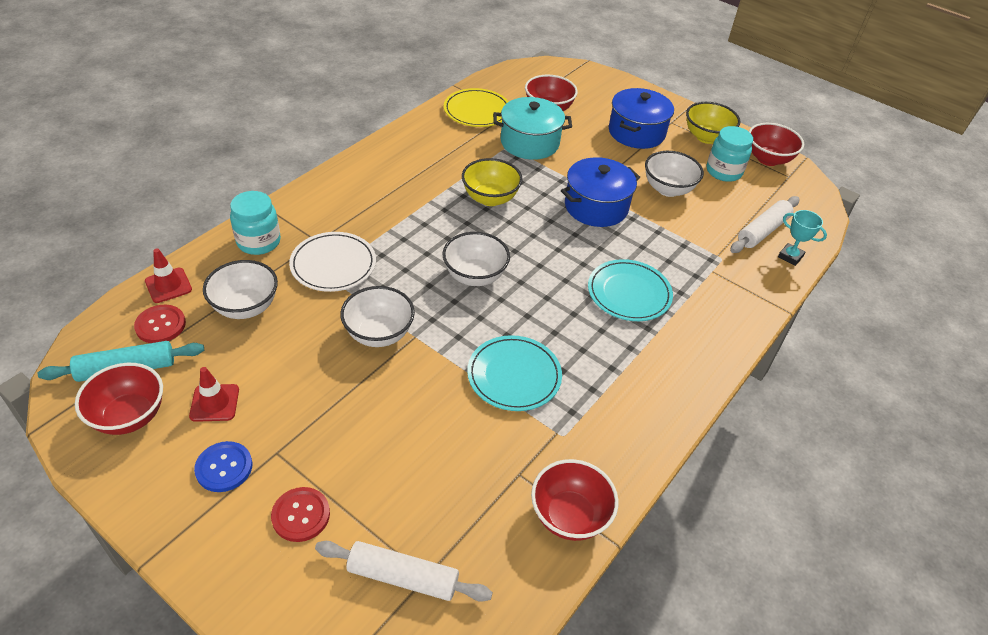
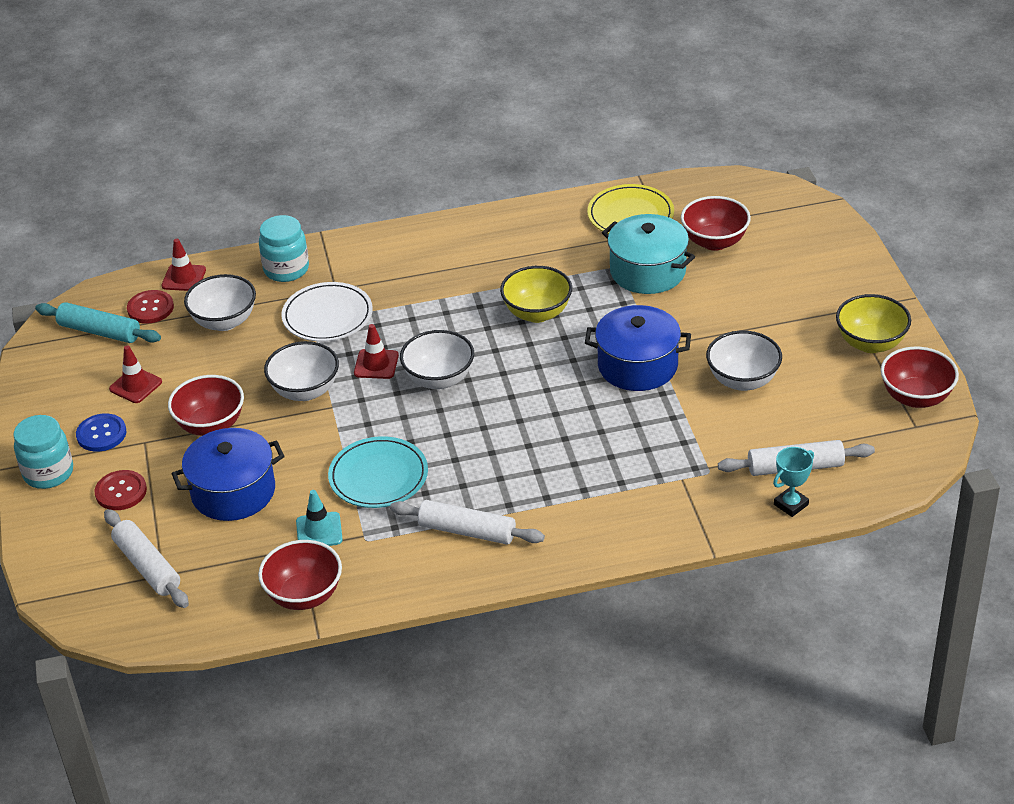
camera: 45 degrees right, 5 degrees down
(129, 416) = (73, 367): red bowl -> red bowl (211, 425)
(414, 286) = (376, 364): none -> red traffic cone
(518, 449) = (319, 531): none -> turquoise traffic cone
(627, 385) = (467, 531): none -> white rolling pin
(629, 293) = (567, 459): turquoise plate -> none
(636, 132) = (788, 305): blue pot -> blue pot (233, 492)
(723, 171) = (837, 389): turquoise jar -> turquoise jar (48, 473)
(790, 256) = (791, 504): turquoise trophy -> turquoise trophy turned 60 degrees clockwise

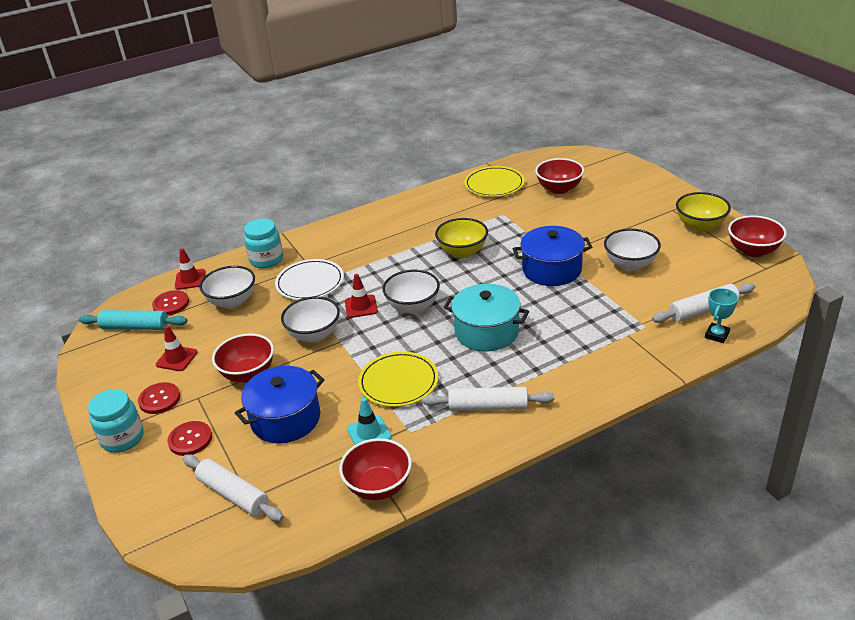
camera: 15 degrees left, 5 degrees down
(101, 434) = (159, 399): blue button -> red button
(378, 476) = (398, 382): turquoise plate -> yellow plate
(647, 271) = (525, 213): turquoise pot -> turquoise pot (486, 332)

